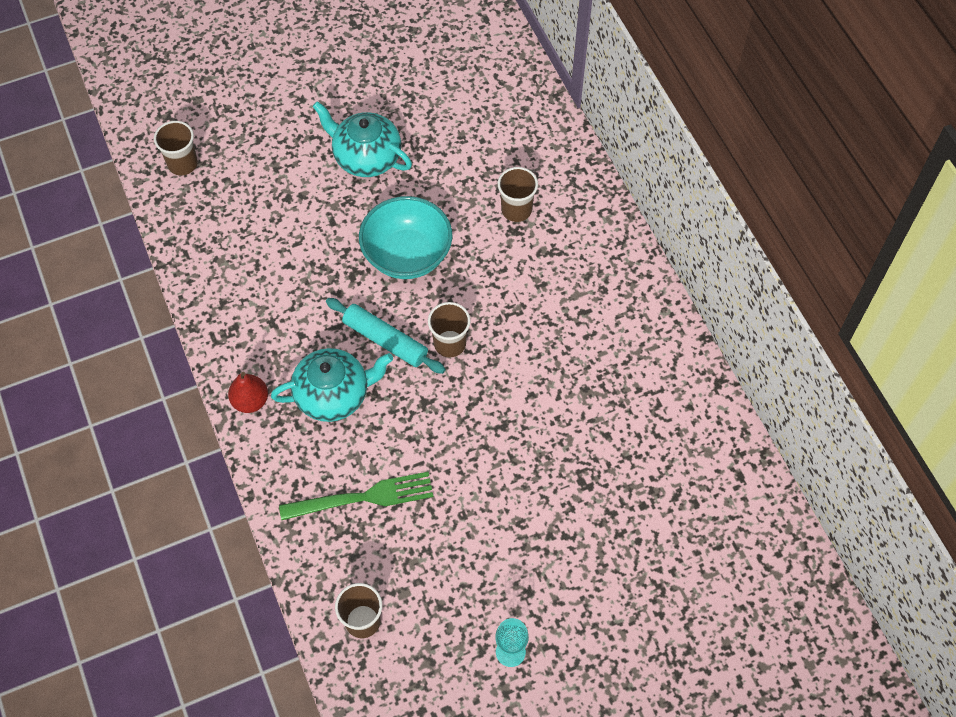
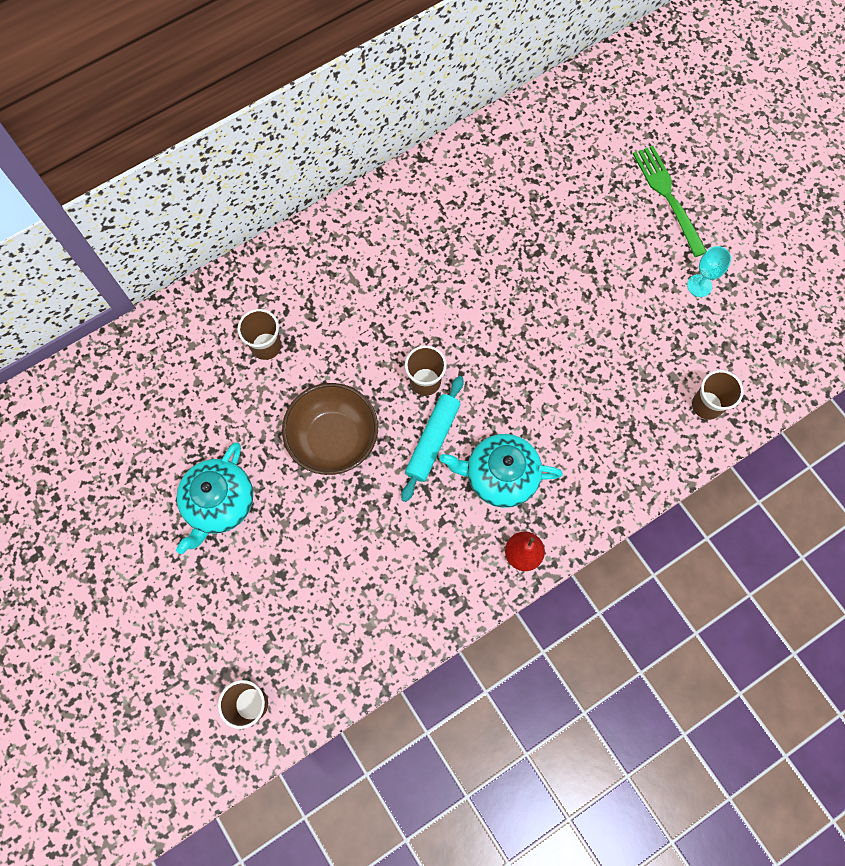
camera: 100 degrees left, 10 degrees up
(333, 395) = (500, 476): turquoise teapot -> turquoise teapot turned 60 degrees counterclockwise
(363, 497) = (596, 428): green fork -> green fork (668, 197)
(407, 255) = (333, 439): turquoise bowl -> brown bowl

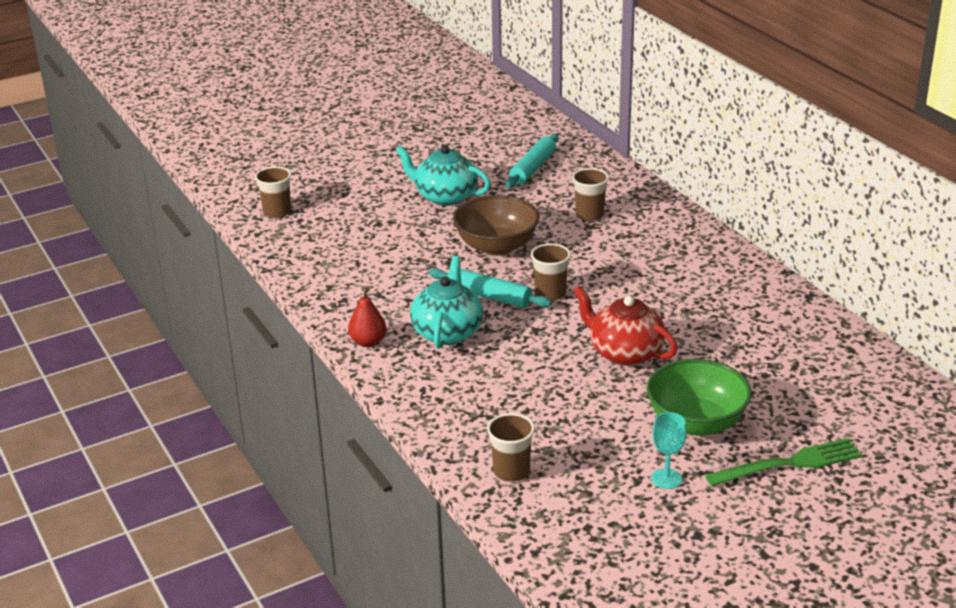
camera: 95 degrees right, 40 degrees down
(155, 408) = (532, 168): none -> turquoise rolling pin
(524, 314) = (625, 353): none -> red teapot
(622, 260) = (696, 423): none -> green bowl

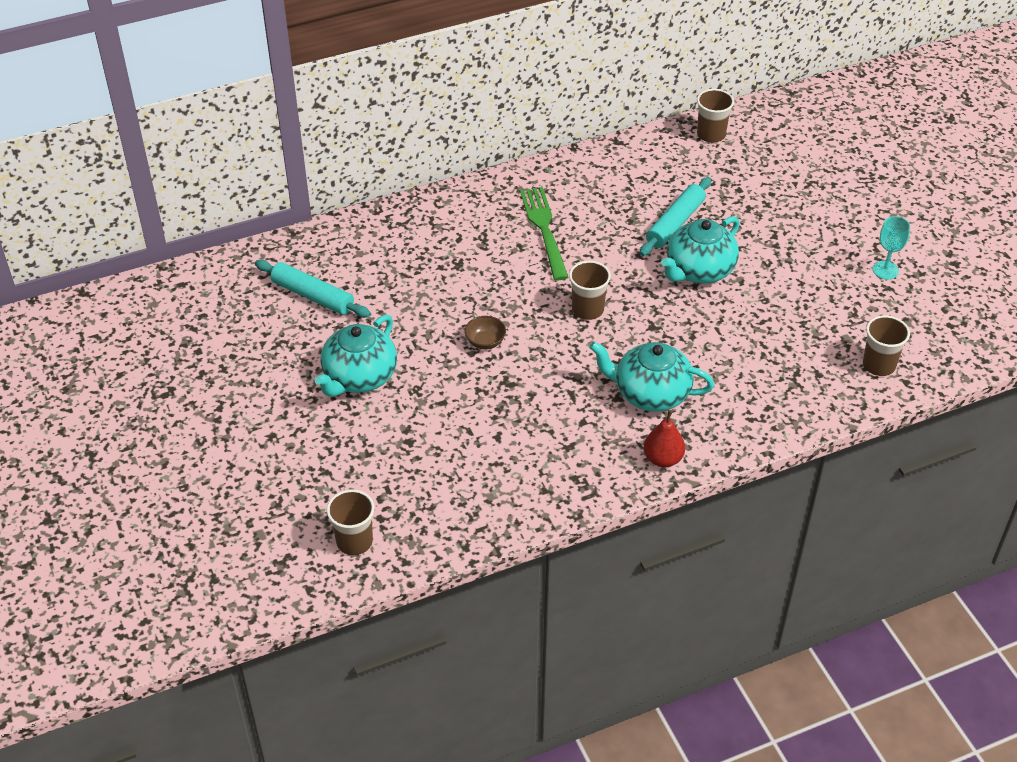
camera: 85 degrees left, 15 degrees up
(489, 296) = (586, 356): turquoise rolling pin -> turquoise rolling pin (675, 223)
(496, 246) = (485, 342): brown bowl -> brown bowl, size x0.43
(589, 214) = (433, 262): brown cup -> brown cup (711, 135)
(625, 353) = (699, 270): red teapot -> turquoise teapot
(696, 423) = (808, 241): green bowl -> none
(789, 463) = (863, 198): green fork -> green fork (544, 229)

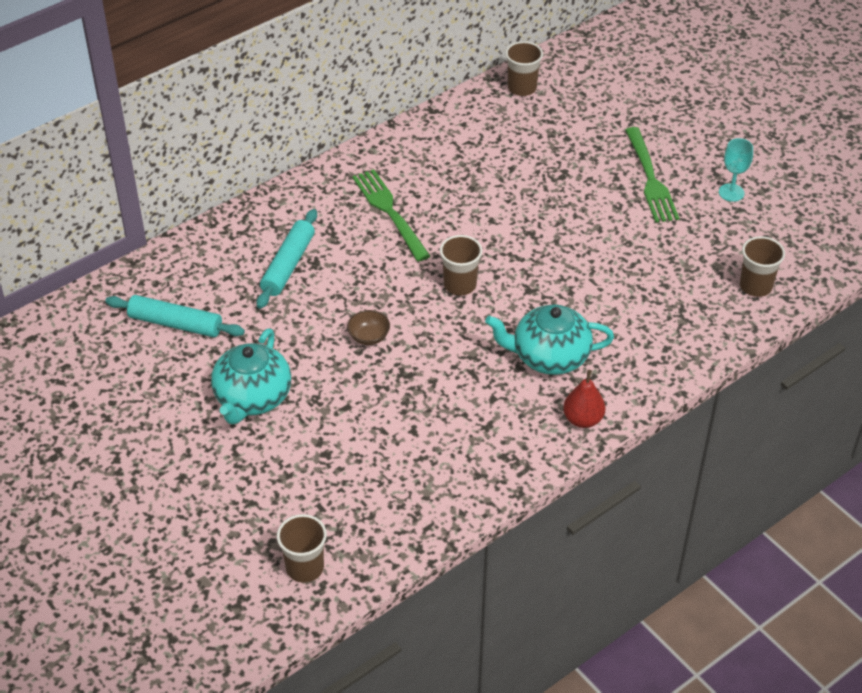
camera: 15 degrees left, 0 degrees up
(675, 223) = (517, 183): turquoise rolling pin -> turquoise rolling pin (288, 265)
(699, 270) = (555, 225): turquoise teapot -> none
(808, 242) = (650, 178): none -> green fork

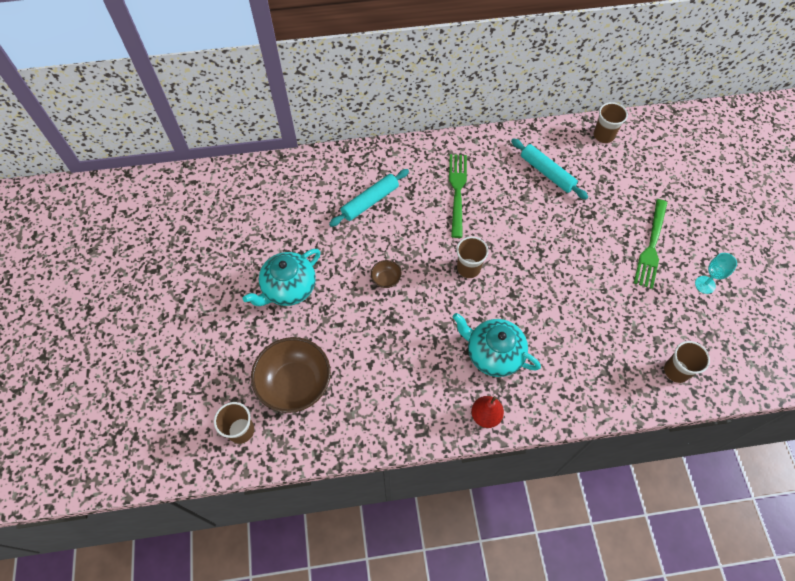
camera: 30 degrees right, 15 degrees up
(175, 324) = (278, 212): turquoise rolling pin -> turquoise rolling pin (547, 173)
(336, 491) = (295, 384): none -> brown bowl

